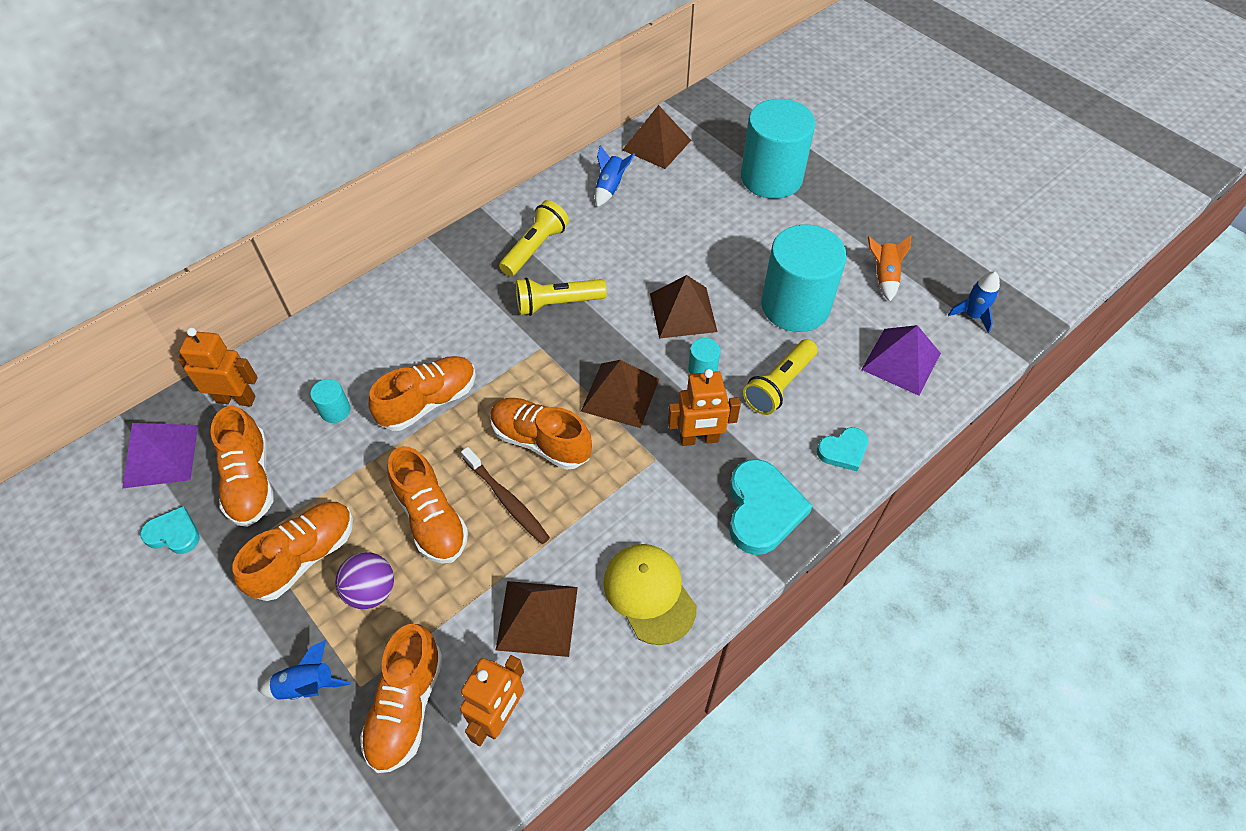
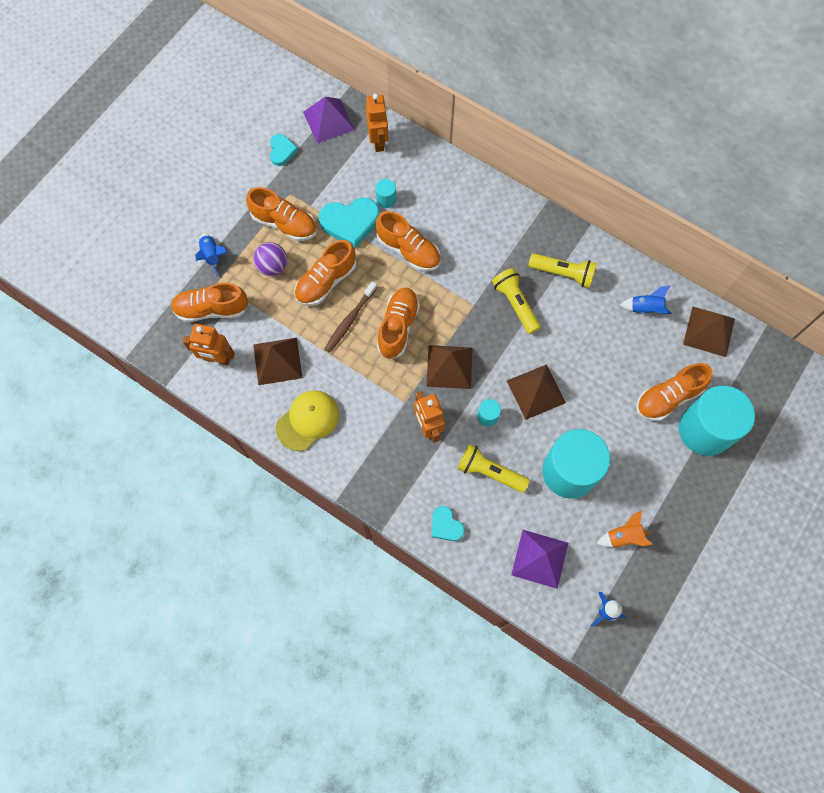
camera: 75 degrees right, 15 degrees up
(250, 480) = (325, 174): orange shoe -> orange shoe (668, 397)
(762, 510) = (384, 478): turquoise heart -> turquoise heart (350, 223)

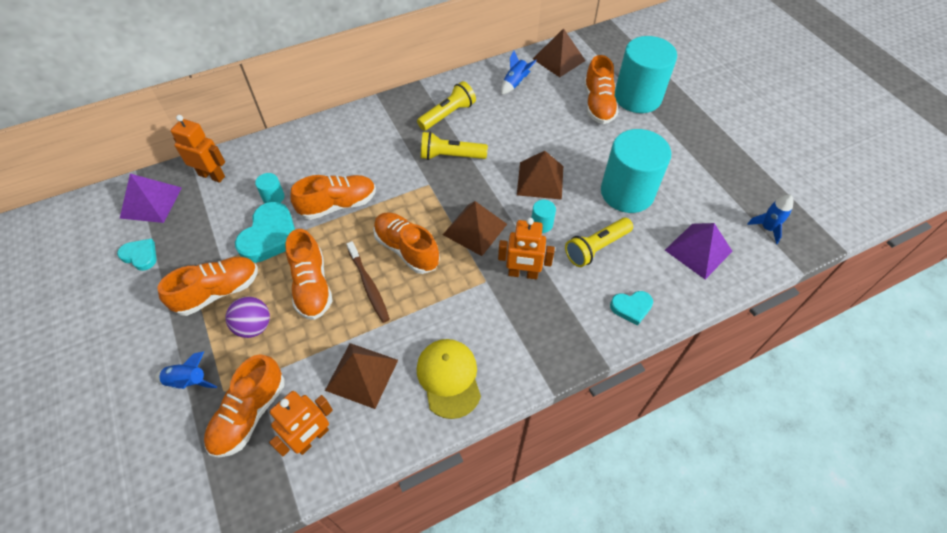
camera: 60 degrees left, 15 degrees down
(623, 536) = (703, 185): orange rocket -> none

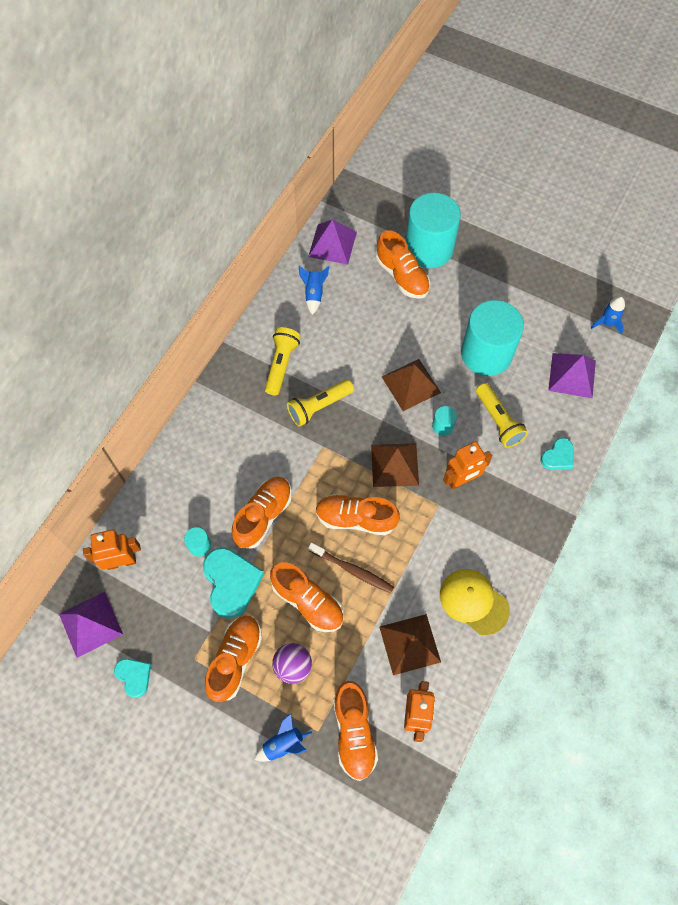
camera: 35 degrees left, 10 degrees up
(140, 256) = (134, 676): turquoise heart -> turquoise heart turned 60 degrees clockwise
(558, 59) = (332, 244): brown pyramid -> purple pyramid
(596, 248) = (498, 421): yellow flashlight -> yellow flashlight turned 45 degrees counterclockwise

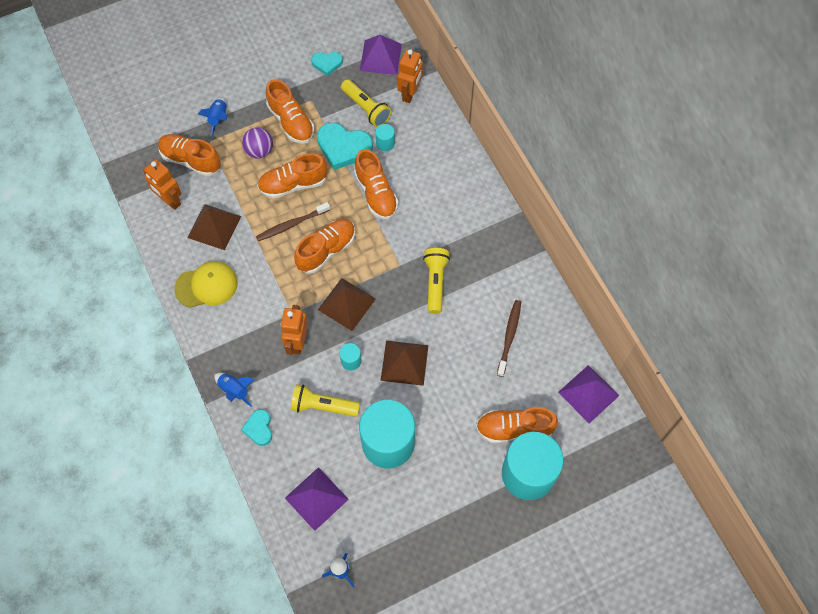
camera: 125 degrees right, 0 degrees up
(281, 364) = (493, 279): yellow flashlight -> yellow flashlight (366, 109)
(314, 294) = (545, 345): blue rocket -> blue rocket (234, 390)
(326, 322) = (509, 336): none -> brown toothbrush

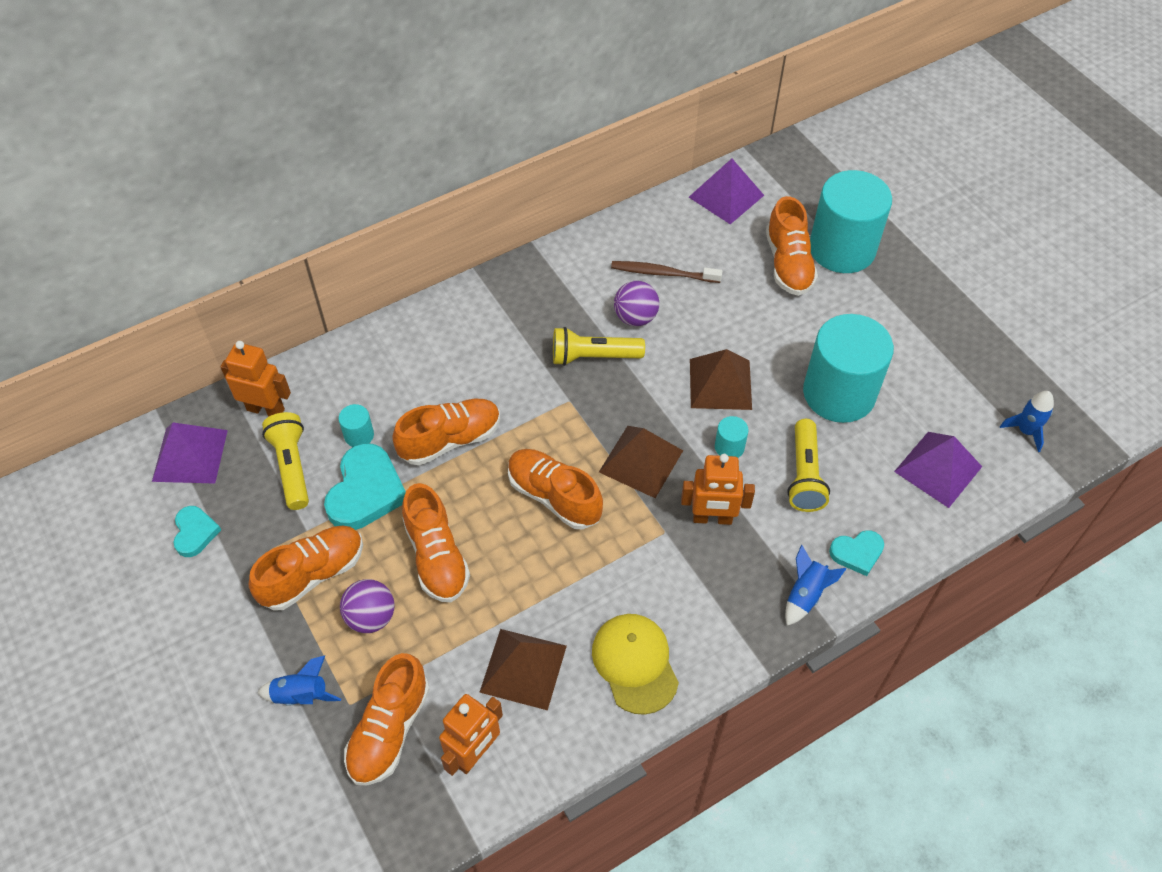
camera: 95 degrees left, 10 degrees down
(291, 224) = (512, 550): brown toothbrush -> none
(366, 109) = (292, 466): yellow flashlight -> yellow flashlight turned 60 degrees counterclockwise
(468, 313) = (635, 317): none -> purple ball

